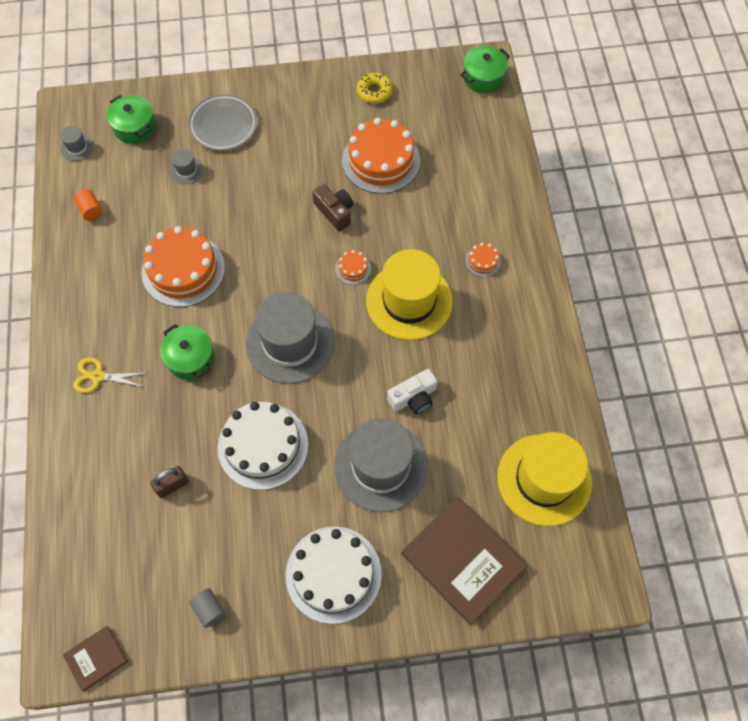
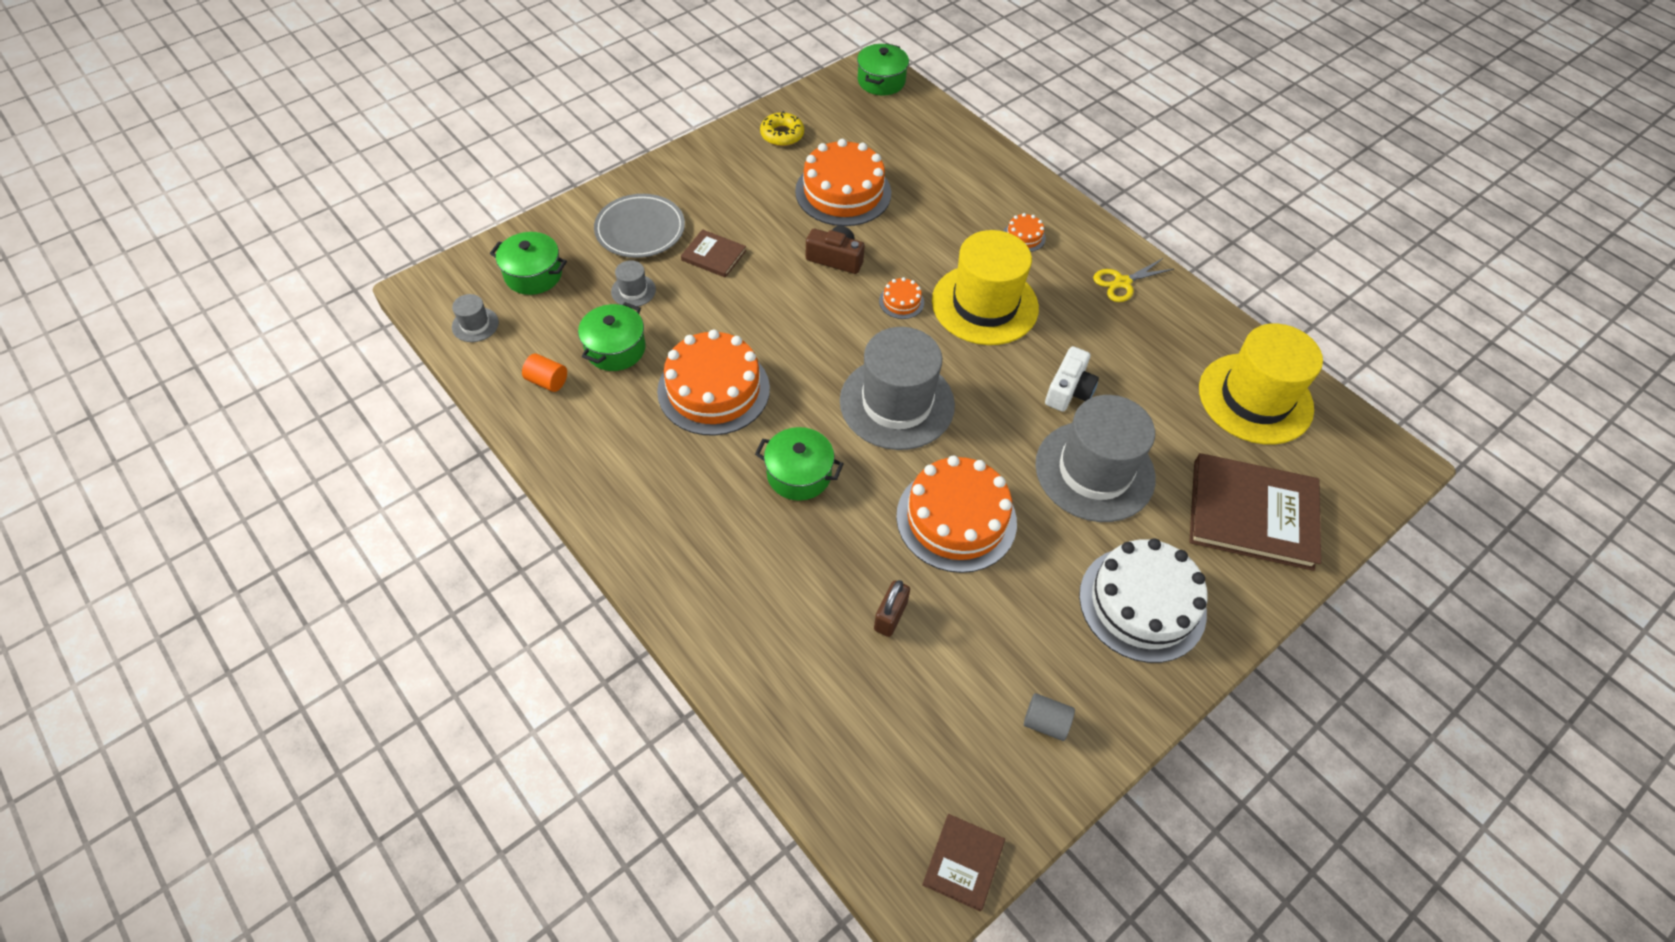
camera: 35 degrees left, 10 degrees down
(98, 376) = (702, 550): yellow scissors -> yellow scissors (1122, 282)
(146, 208) = (615, 349): none -> green pot
(256, 169) = (713, 255): none -> brown book
(263, 446) = (956, 519): white cake -> orange cake

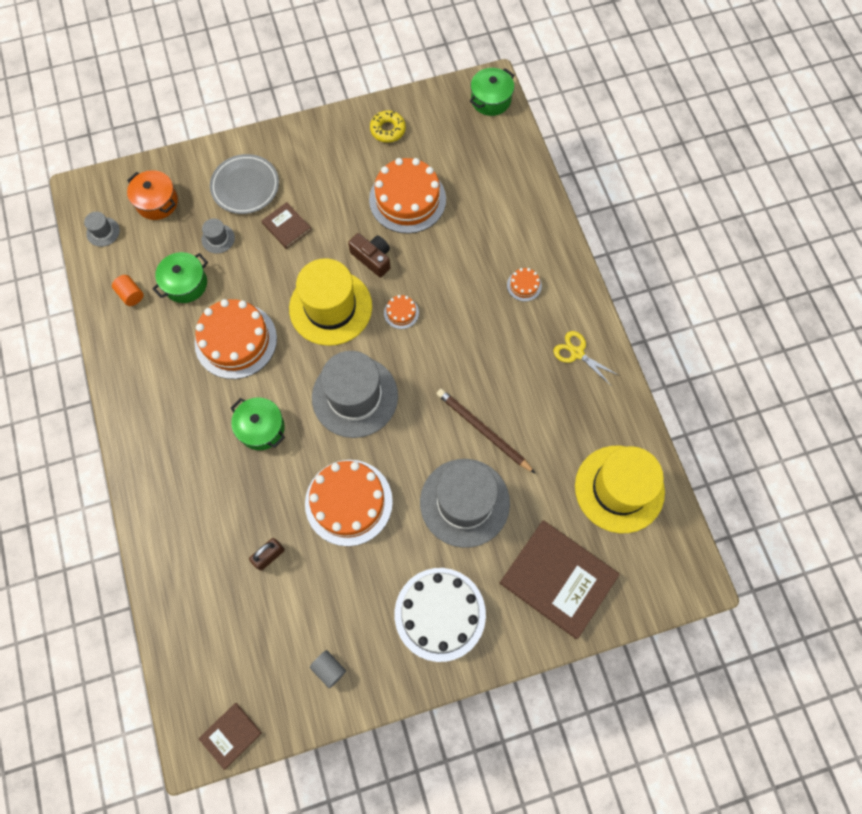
camera: 25 degrees right, 15 degrees up
(533, 275) = (157, 202): green pot -> orange pot
(985, 304) = (461, 336): yellow hat -> yellow hat (330, 307)
(1068, 390) = (483, 431): white camera -> brown pencil
(1122, 282) = (577, 353): yellow scissors -> yellow scissors turned 45 degrees clockwise

